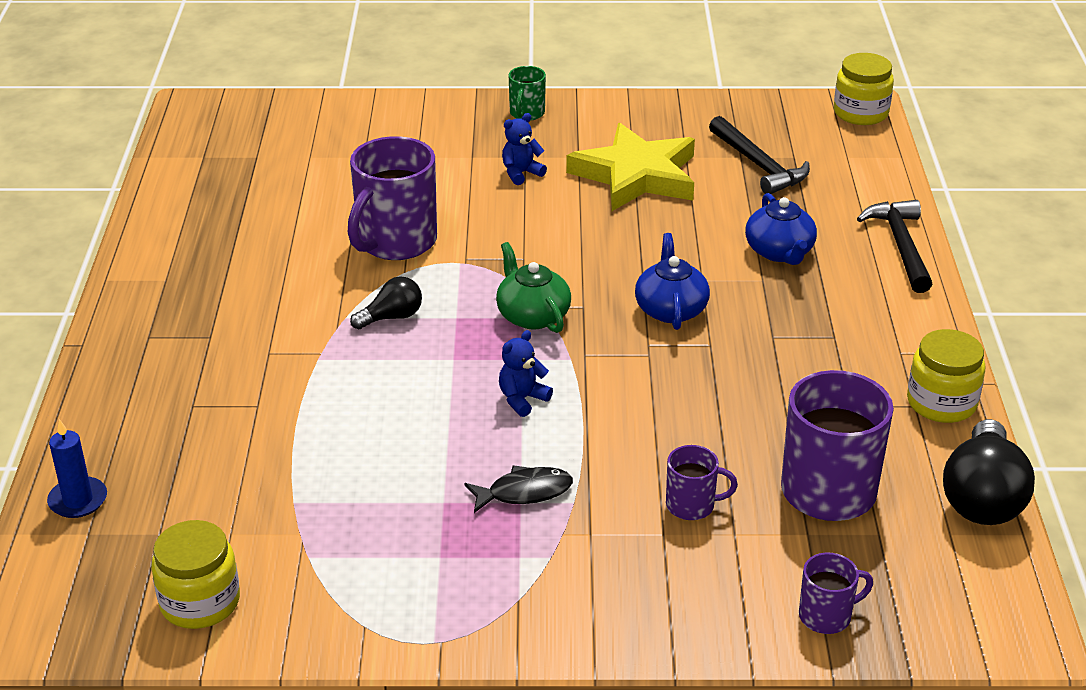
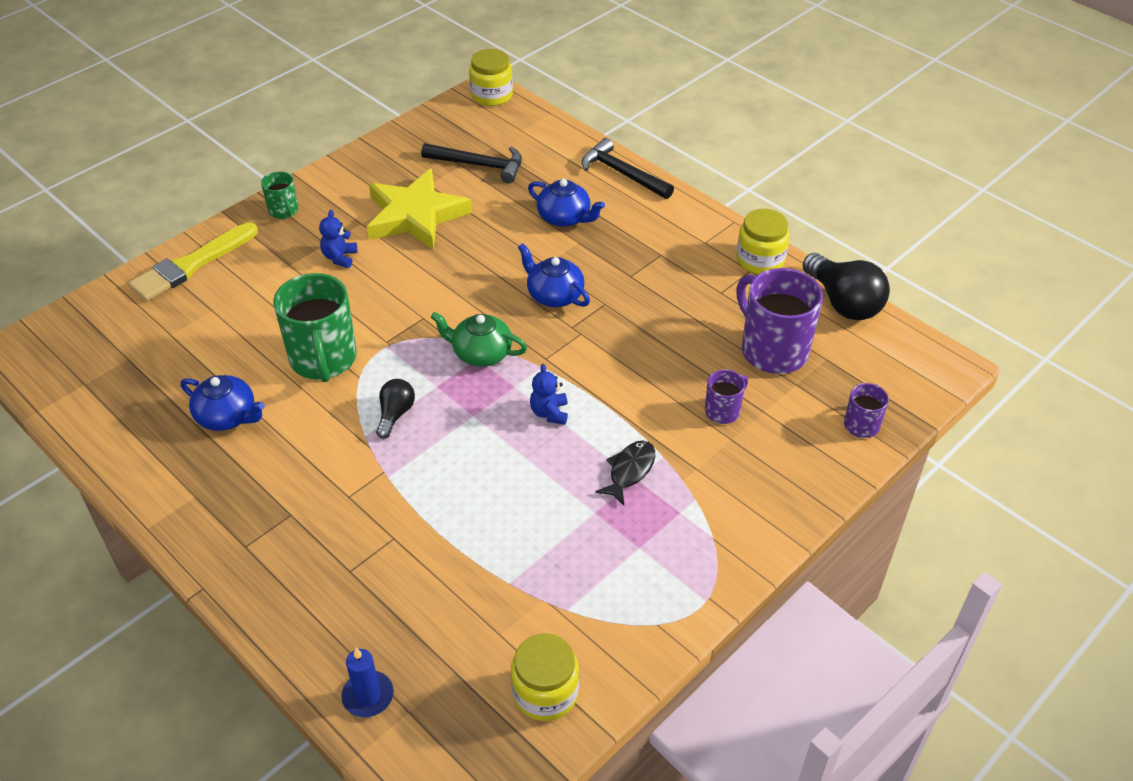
camera: 45 degrees left, 10 degrees up
(266, 239) = (227, 416): none -> blue teapot
(395, 115) = (191, 265): none -> yellow brush
(395, 242) = (323, 359): purple mug -> green mug

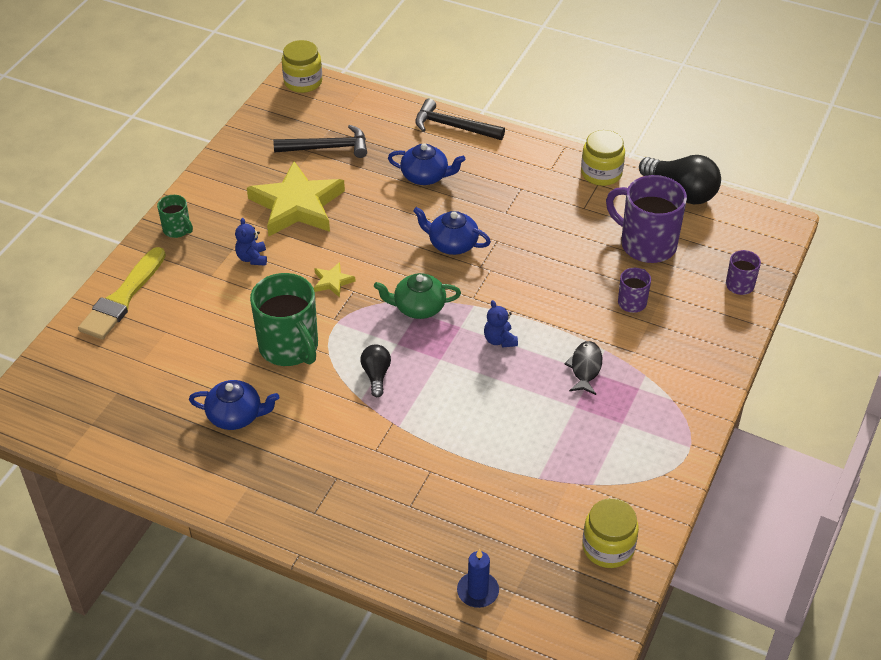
camera: 20 degrees left, 0 degrees up
(406, 302) = (332, 282): none -> yellow star

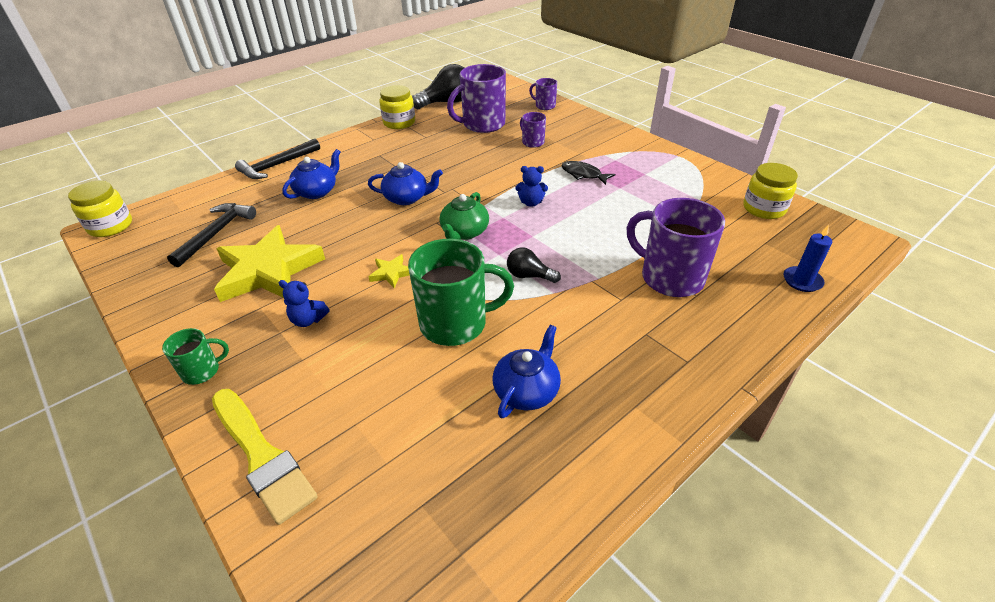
camera: 65 degrees left, 5 degrees down
(427, 481) = (670, 277): none -> purple mug
(452, 244) = (407, 198): blue teapot -> blue teapot turned 135 degrees counterclockwise

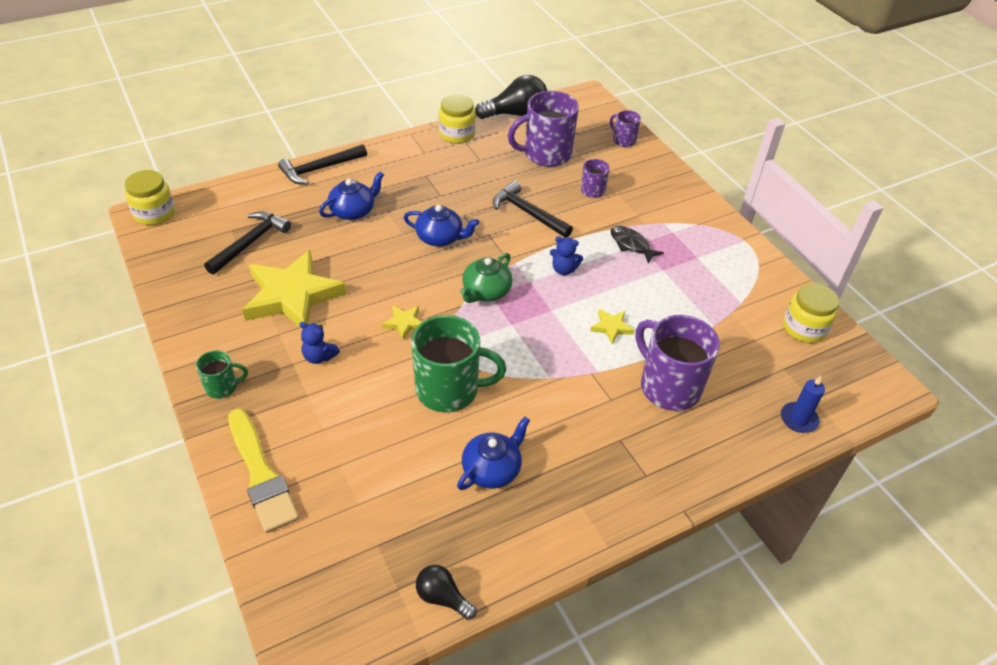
camera: 10 degrees right, 5 degrees up
(482, 167) = (528, 213): none -> black hammer
(529, 276) = (533, 355): black light bulb -> black light bulb (442, 597)
(594, 239) = (611, 327): none -> yellow star

